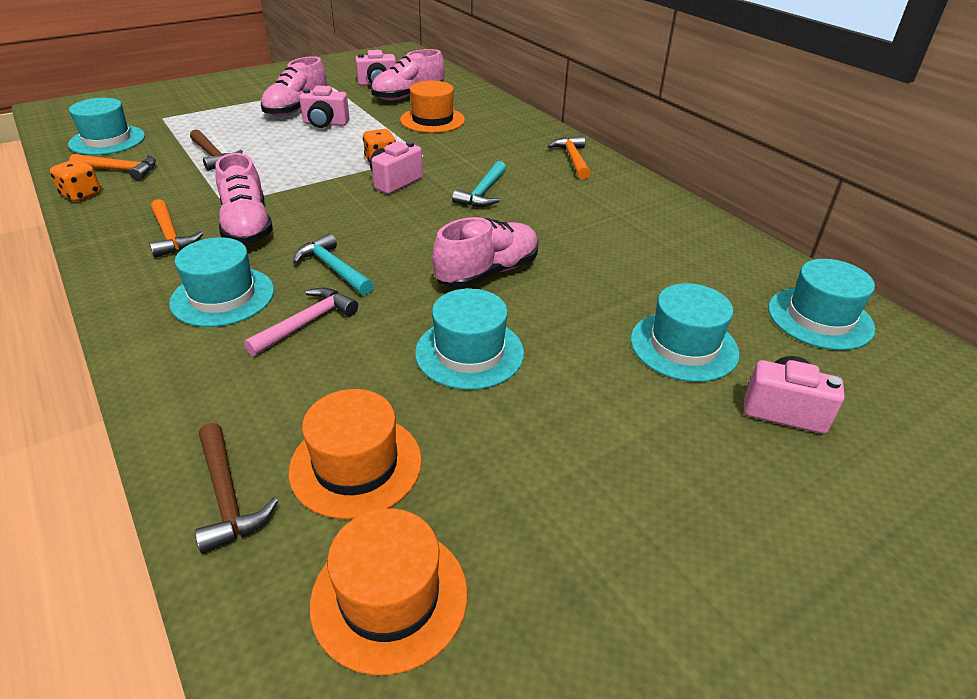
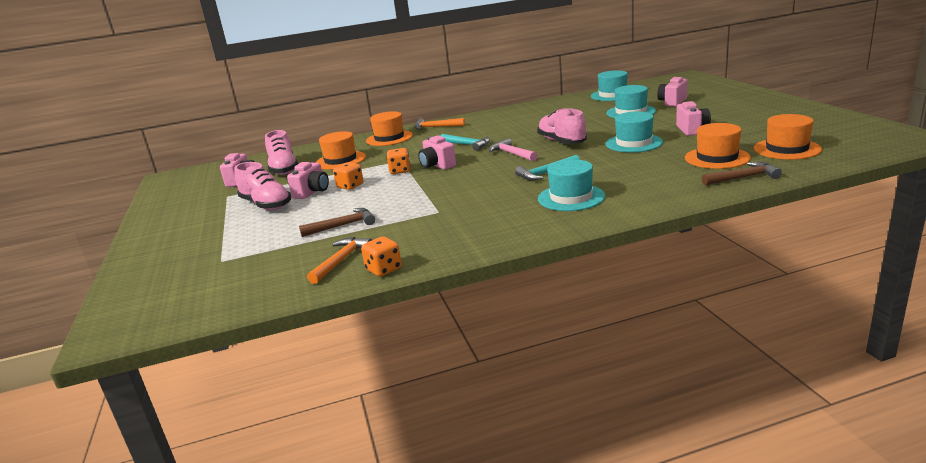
camera: 70 degrees left, 15 degrees down
(107, 140) = (257, 279): turquoise hat -> none
(171, 236) = (482, 223): orange hammer -> none
(247, 226) = (479, 201): pink shoe -> none
(306, 323) = (604, 175): pink hammer -> pink hammer (511, 154)
(336, 140) = (350, 186): none -> orange dice
(521, 134) = (389, 138): none -> orange hat
(552, 435) = (692, 130): none -> pink camera

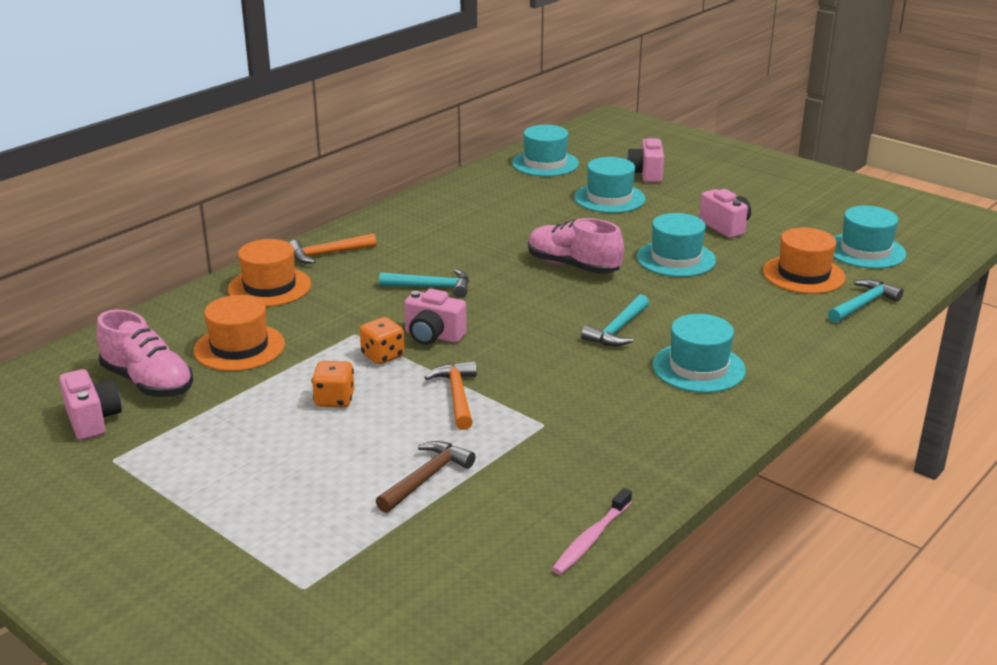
camera: 35 degrees left, 5 degrees up
(266, 205) = (225, 464): pink shoe -> none
(312, 192) = (279, 423): pink camera -> none
(341, 260) = (508, 539): orange hammer -> orange hammer (457, 395)
(384, 269) = (591, 539): orange dice -> pink toothbrush
(511, 154) = (524, 298): pink hammer -> none
(743, 178) = (863, 304): brown hammer -> turquoise hammer
(787, 149) = (865, 251): orange hat -> turquoise hat

